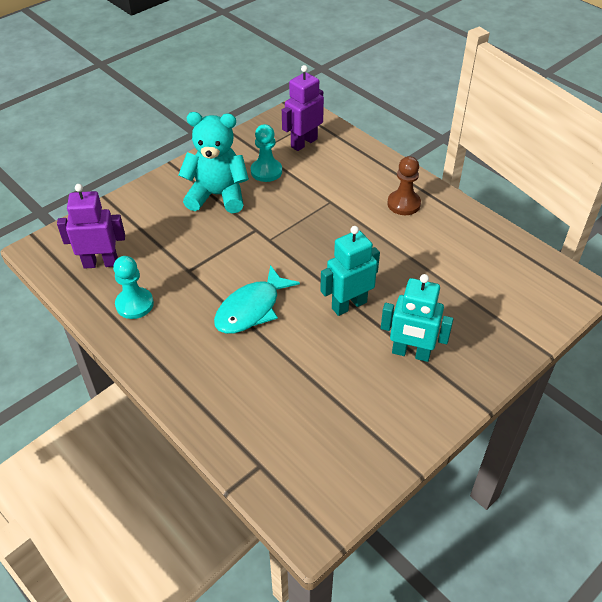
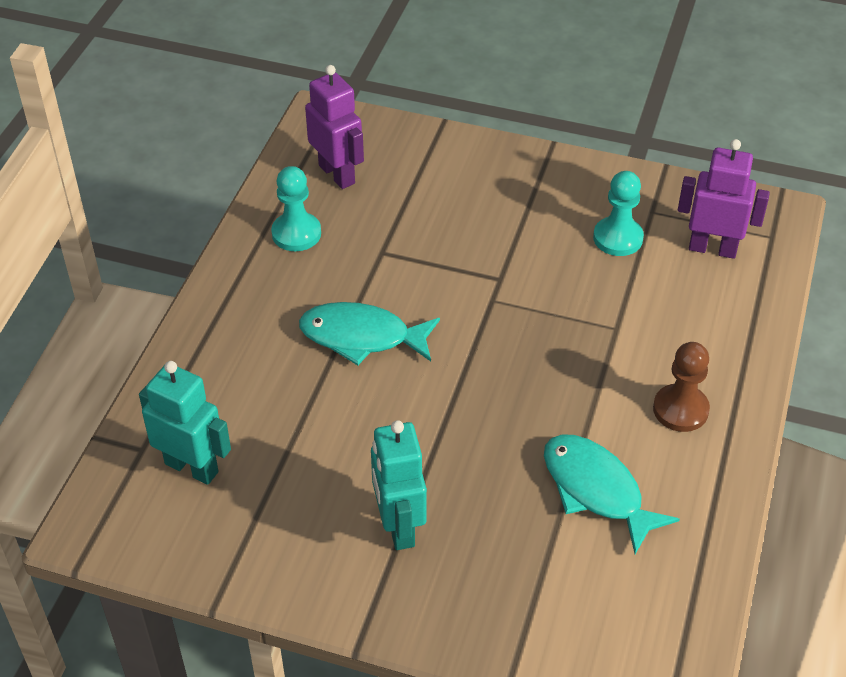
camera: 60 degrees right, 0 degrees up
(217, 195) = (530, 214): turquoise teddy bear -> none
(349, 305) = (437, 428): turquoise robot -> turquoise robot (192, 467)
(436, 259) = (596, 490): none -> turquoise fish

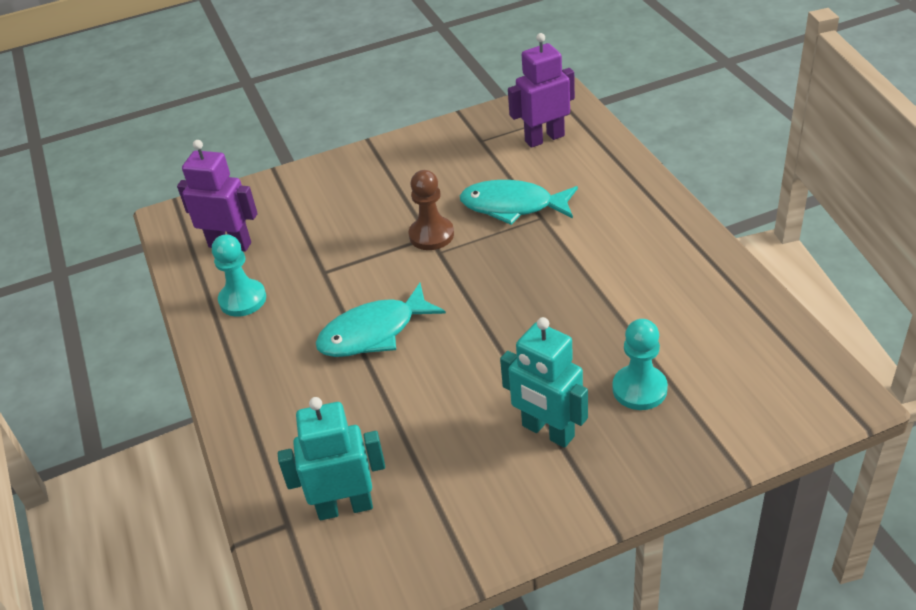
camera: 35 degrees left, 5 degrees down
(596, 490) = (647, 316): turquoise fish -> turquoise fish (513, 206)
(618, 238) = (478, 167): turquoise pawn -> turquoise pawn (639, 389)
(680, 409) = (638, 236): brown pawn -> brown pawn (431, 235)

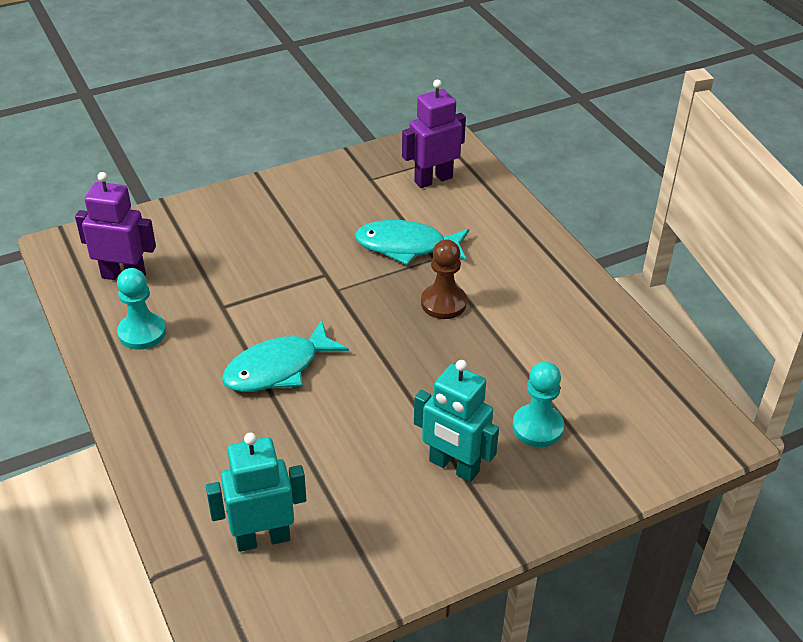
camera: 10 degrees left, 0 degrees up
(431, 235) = (328, 272): brown pawn -> brown pawn (443, 303)

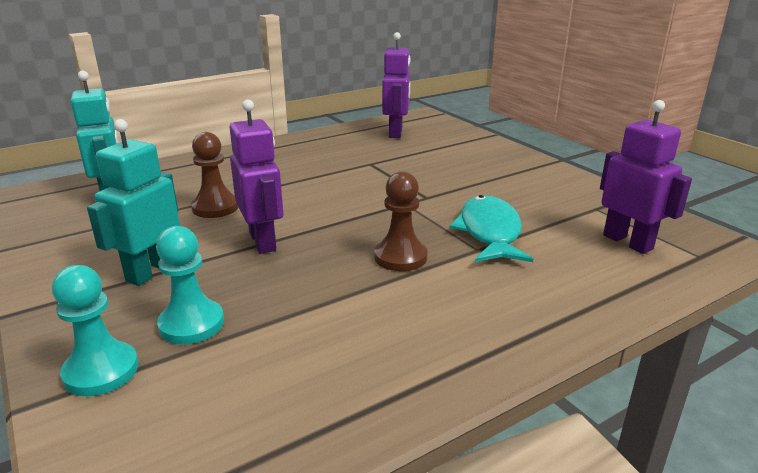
camera: 85 degrees right, 15 degrees down
(142, 332) = (335, 143): turquoise pawn -> turquoise pawn (101, 371)
(278, 368) = (296, 187): turquoise fish -> none
(318, 434) = (215, 207): none -> brown pawn
(404, 391) = (263, 241): none -> purple robot

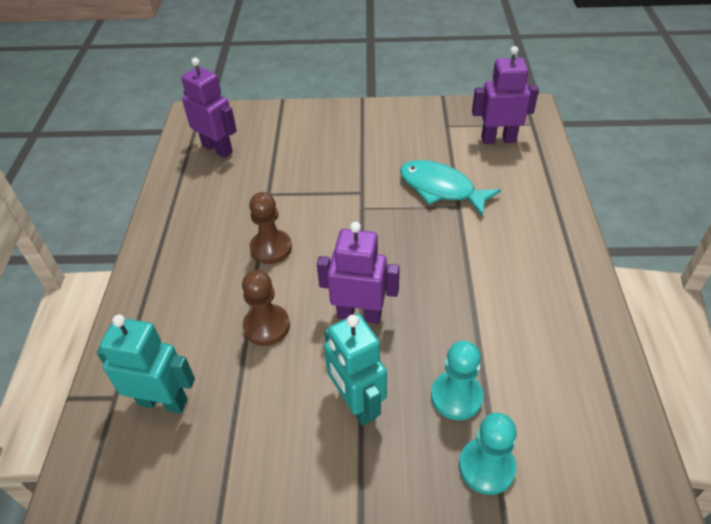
camera: 55 degrees left, 20 degrees up
(400, 257) = (442, 248): brown pawn -> brown pawn (271, 248)

